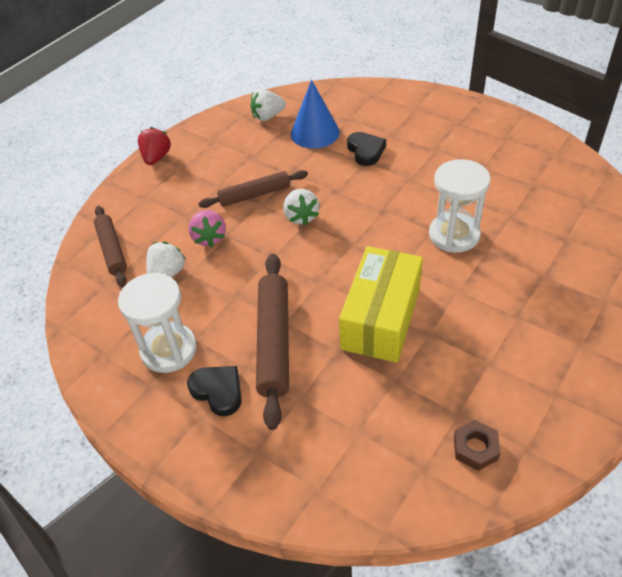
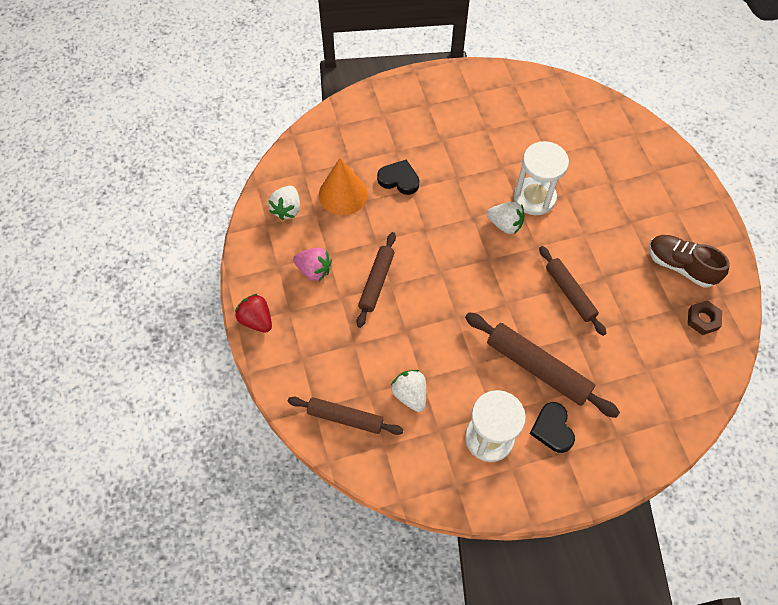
camera: 55 degrees left, 15 degrees up
(209, 238) = (396, 342): pink strawberry -> pink strawberry (314, 270)
(218, 391) = (552, 429): black heart -> black heart turned 90 degrees counterclockwise
(301, 216) = (431, 269): white strawberry -> white strawberry (505, 224)
(315, 133) = (343, 194): blue cone -> orange cone
(381, 318) = (570, 293): yellow box -> brown rolling pin
(518, 388) = (680, 266): none -> brown shoe

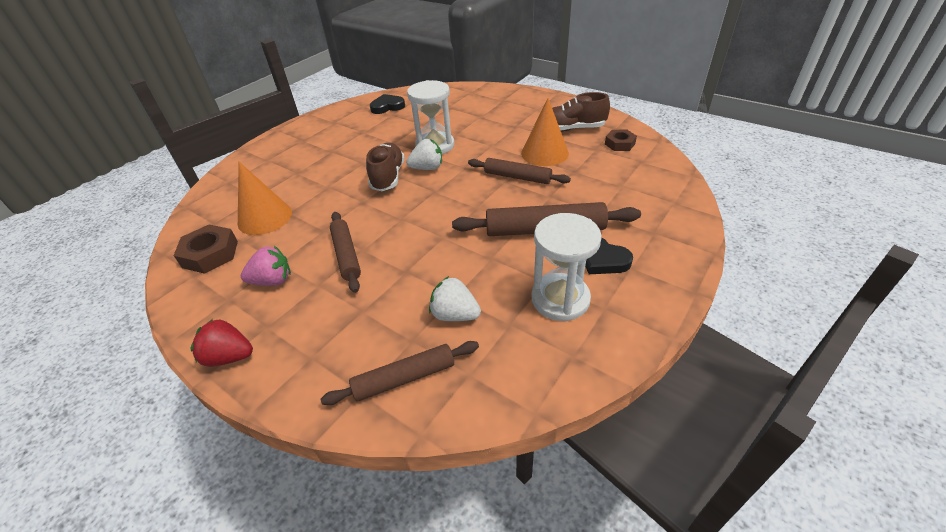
camera: 35 degrees left, 20 degrees down
(287, 209) = (210, 254): white strawberry -> brown nut
(399, 179) = (313, 186): black heart -> black heart (387, 107)
(465, 212) = (388, 177): none -> brown shoe
(622, 280) = (544, 153): none -> orange cone

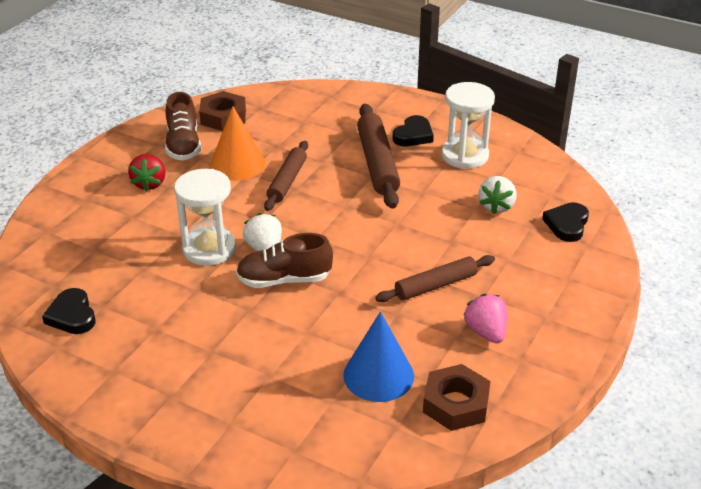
camera: 100 degrees left, 5 degrees down
(229, 356) = (586, 331): red strawberry -> red strawberry (149, 183)
(265, 217) = (378, 375): orange cone -> blue cone
(404, 378) = (567, 224): brown rolling pin -> black heart
(619, 144) = (223, 117): brown nut -> brown nut, size x1.52

